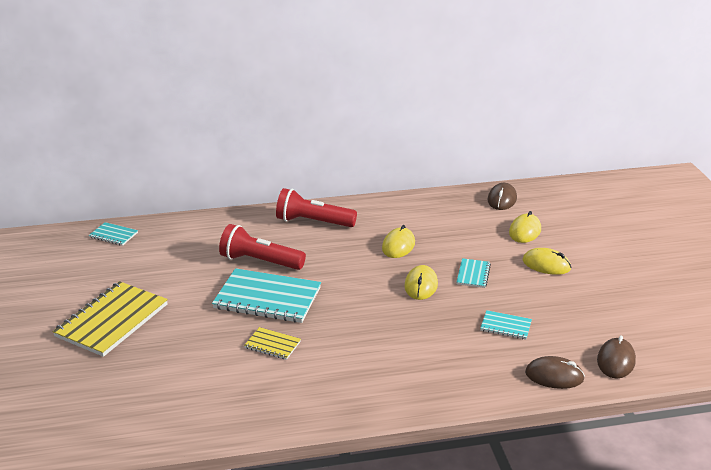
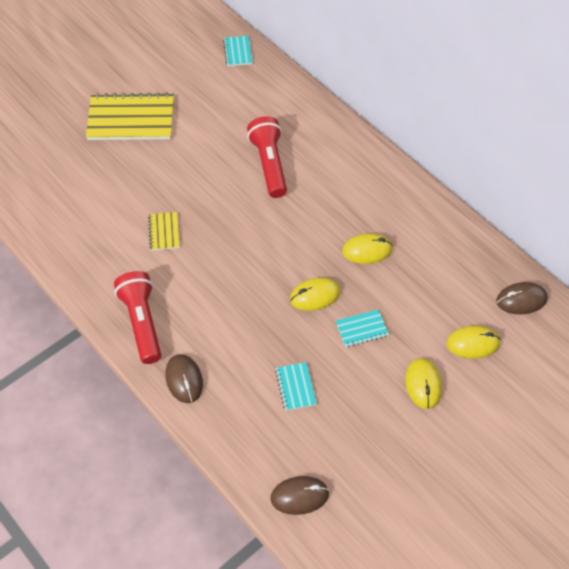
camera: 60 degrees right, 25 degrees up
(267, 298) = (221, 197): turquoise notebook -> none
(313, 222) = (357, 169): red flashlight -> red flashlight (142, 322)
(554, 376) = (246, 452): brown mouse -> brown mouse (184, 379)

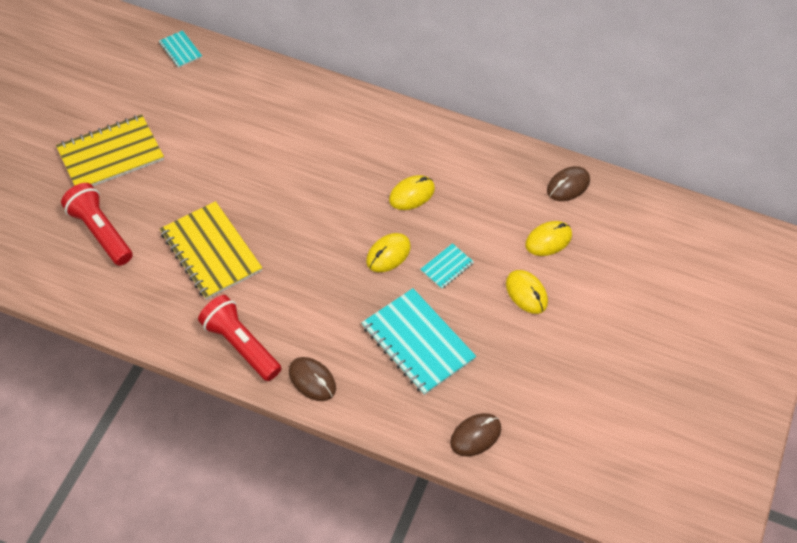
camera: 30 degrees left, 0 degrees up
(164, 232) = (211, 252): yellow notebook -> yellow notebook, size x2.10
(269, 164) = (275, 149): red flashlight -> red flashlight (100, 232)
(295, 387) = (418, 343): turquoise notebook -> turquoise notebook, size x2.10

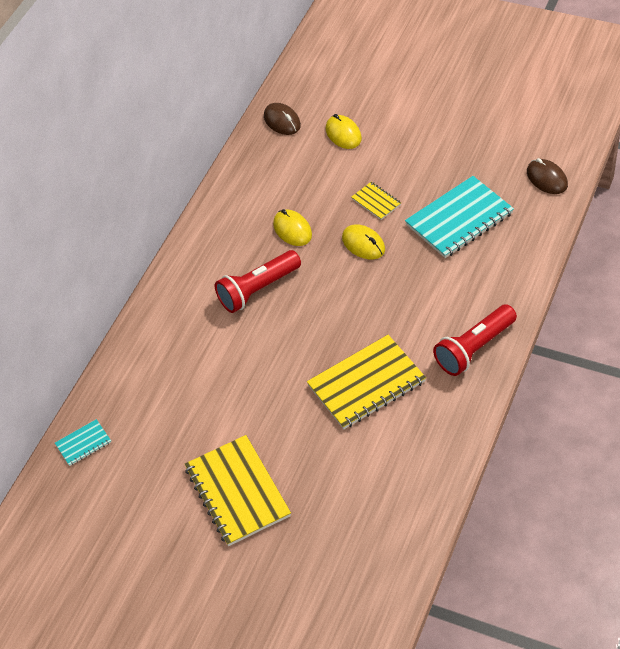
camera: 80 degrees left, 5 degrees down
(100, 232) = (344, 486): red flashlight -> red flashlight (258, 290)
(312, 380) = (506, 291): brown mouse -> none
(447, 267) = (376, 202): turquoise notebook -> yellow notebook
(526, 293) = (401, 148): yellow mouse -> none

